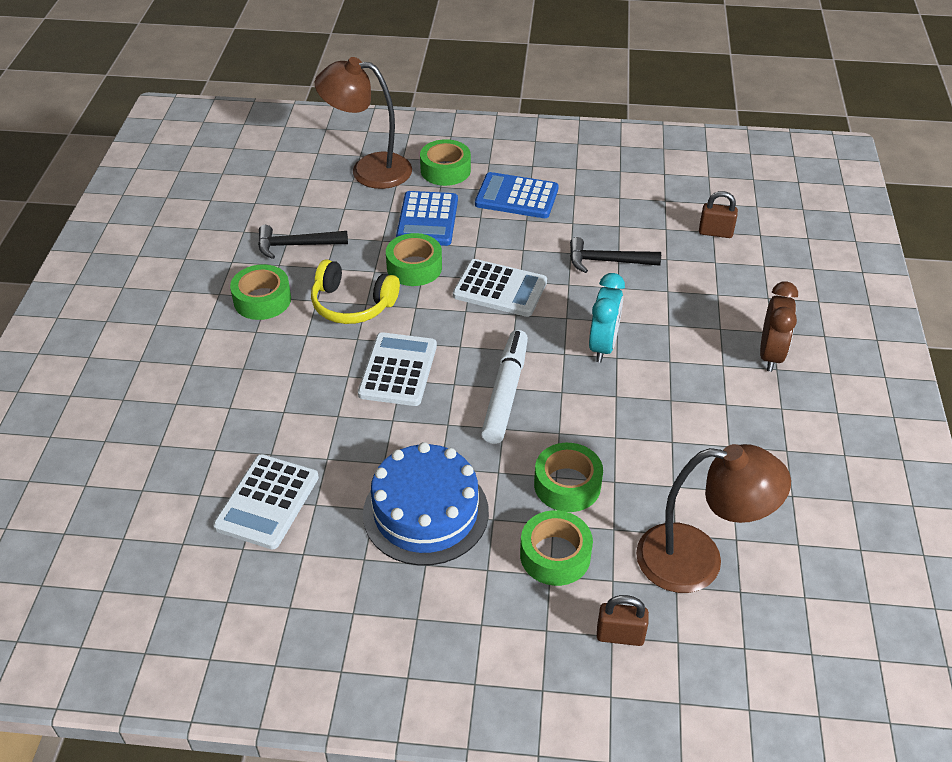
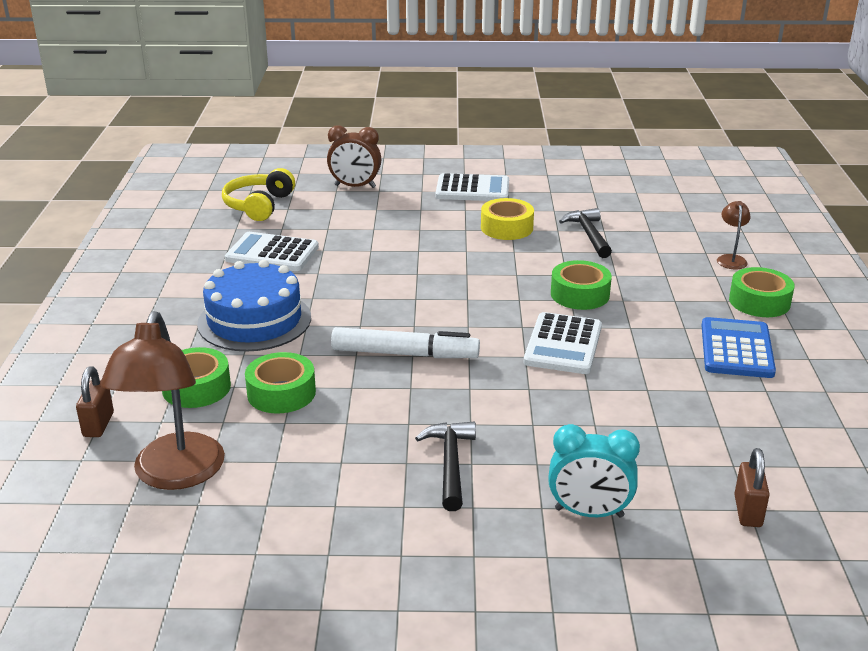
camera: 85 degrees right, 15 degrees down
(262, 300) = (506, 228): green tape -> yellow tape
(352, 304) = (513, 267): yellow headphones -> yellow headphones (259, 205)
(369, 170) = (730, 259): brown lamp -> brown lamp, size x0.45
(398, 370) = (428, 296): white calculator -> white calculator (472, 189)
(427, 219) = (662, 296): blue calculator -> none
(603, 346) = (487, 413): turquoise clock -> turquoise clock (589, 513)
(607, 261) = (641, 416): black hammer -> black hammer (450, 464)
(770, 355) = (499, 551): brown clock -> brown clock (355, 186)

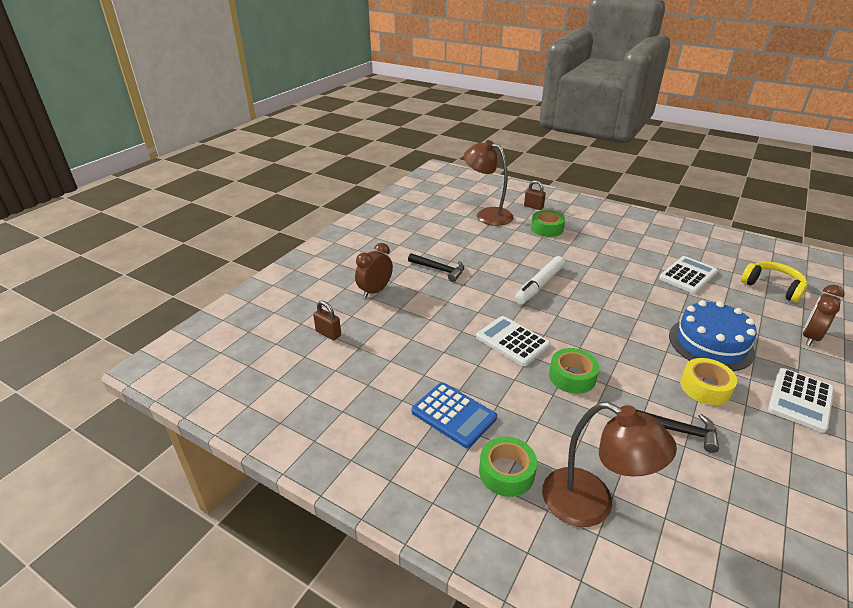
camera: 120 degrees right, 5 degrees up
(254, 320) = (602, 253): blue cake -> blue cake (710, 344)
(281, 393) = (527, 246): green tape -> none
(589, 513) = (375, 291): turquoise clock -> brown clock
(730, 259) = (591, 505): brown lamp -> brown lamp, size x2.20

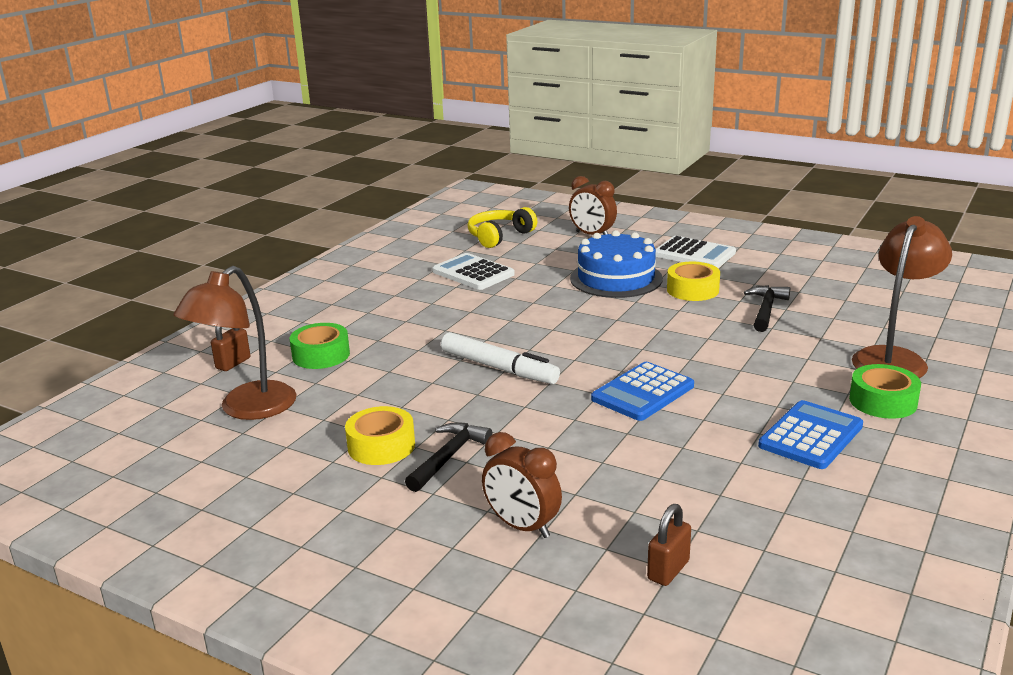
camera: 90 degrees left, 10 degrees down
(451, 251) = (381, 446): none -> yellow tape
(512, 341) = (643, 393): white calculator -> blue calculator
(572, 376) = (703, 356): green tape -> none

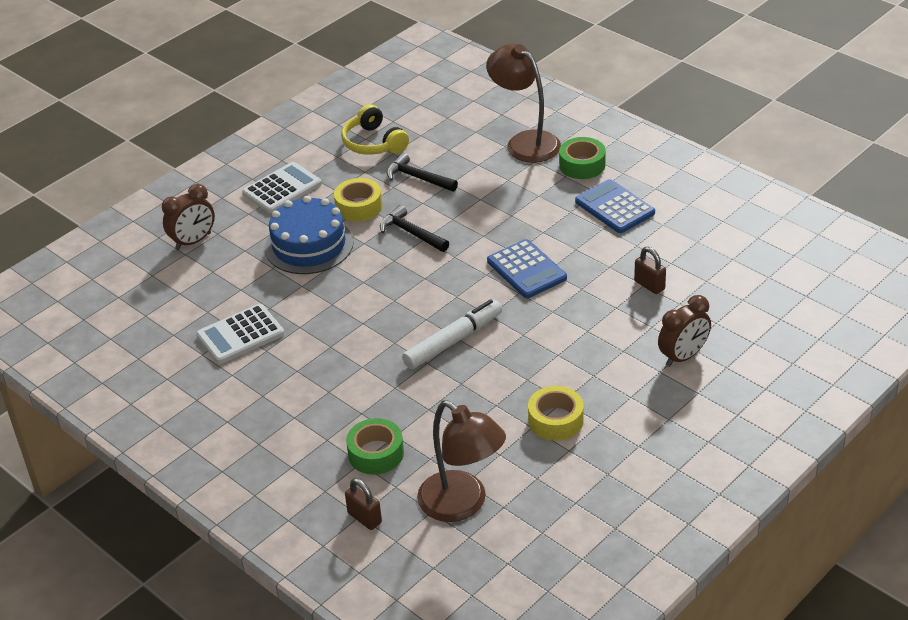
camera: 75 degrees left, 15 degrees up
(448, 457) = (584, 384): black hammer -> black hammer (411, 233)
(499, 236) = (152, 305): yellow headphones -> yellow headphones (373, 143)
(668, 570) = (743, 301): brown padlock -> brown padlock (649, 285)

